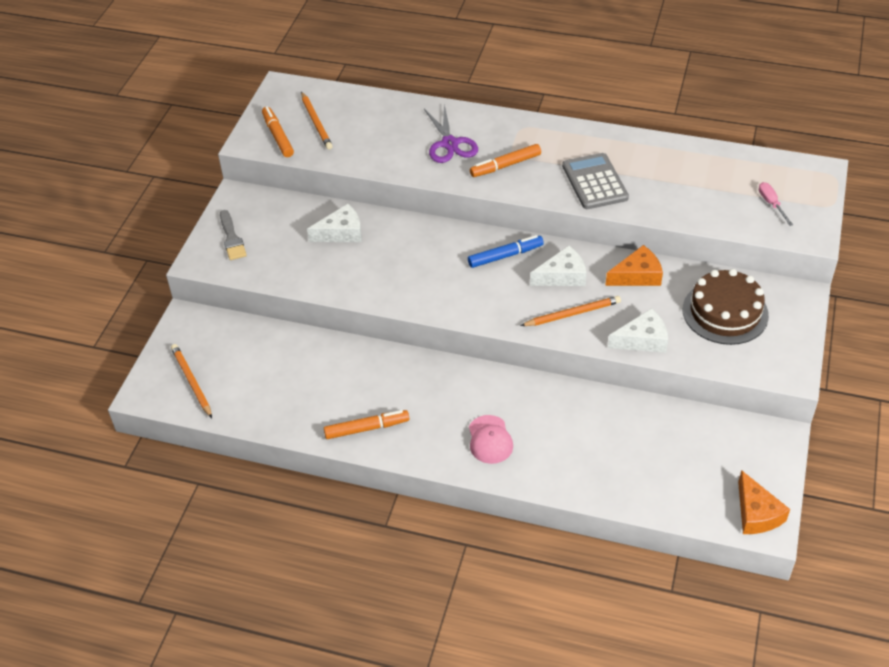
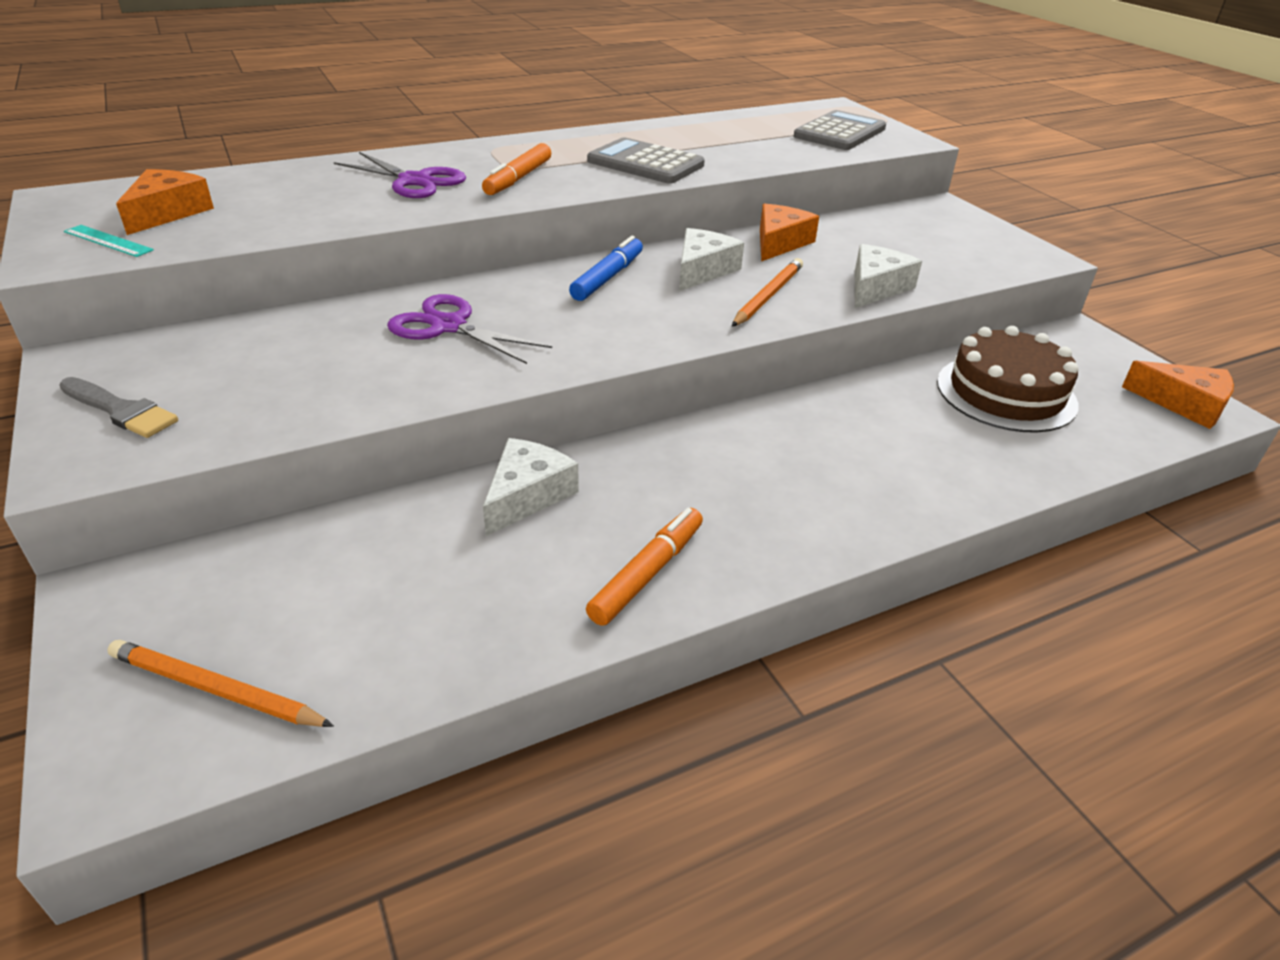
camera: 45 degrees left, 10 degrees down
(277, 136) = (108, 241): orange marker -> turquoise ruler
(316, 122) = (168, 212): orange pencil -> orange cheese
(341, 233) = (333, 335): white cheese -> white cheese (527, 495)
(394, 253) = (449, 326): none -> purple scissors
(490, 440) = (832, 489): pink cap -> none
(725, 312) = (907, 239): brown cake -> brown cake (1006, 393)
(771, 204) = (839, 133): pink screwdriver -> grey calculator

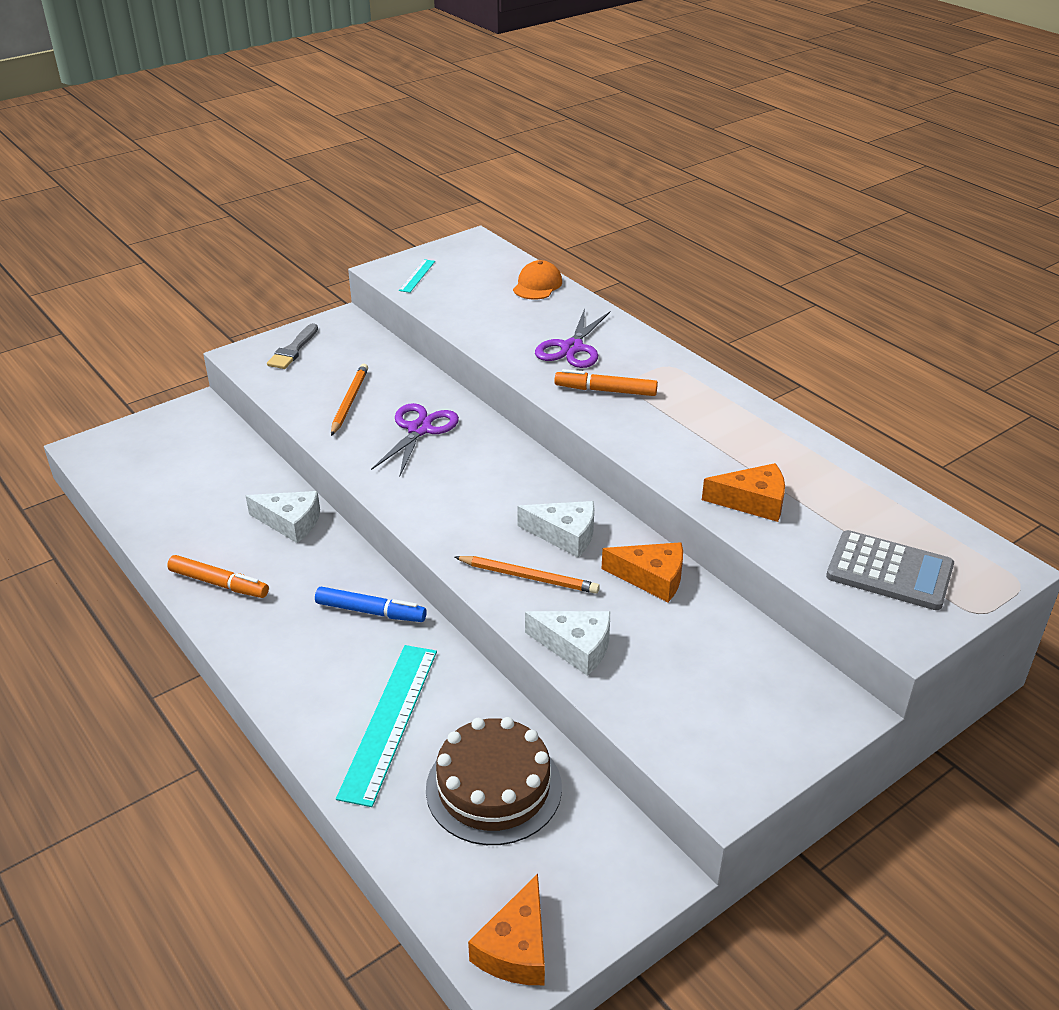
camera: 80 degrees right, 0 degrees up
(168, 212) = (466, 279): orange cheese -> orange cheese (753, 502)
(216, 690) = (132, 459): orange pencil -> orange pencil (349, 401)
(242, 179) = (537, 285): none -> orange cap
(607, 277) = (527, 486): blue marker -> blue marker (371, 611)
(645, 163) = (686, 448): grey calculator -> none
(923, 444) = (390, 721): none -> turquoise ruler

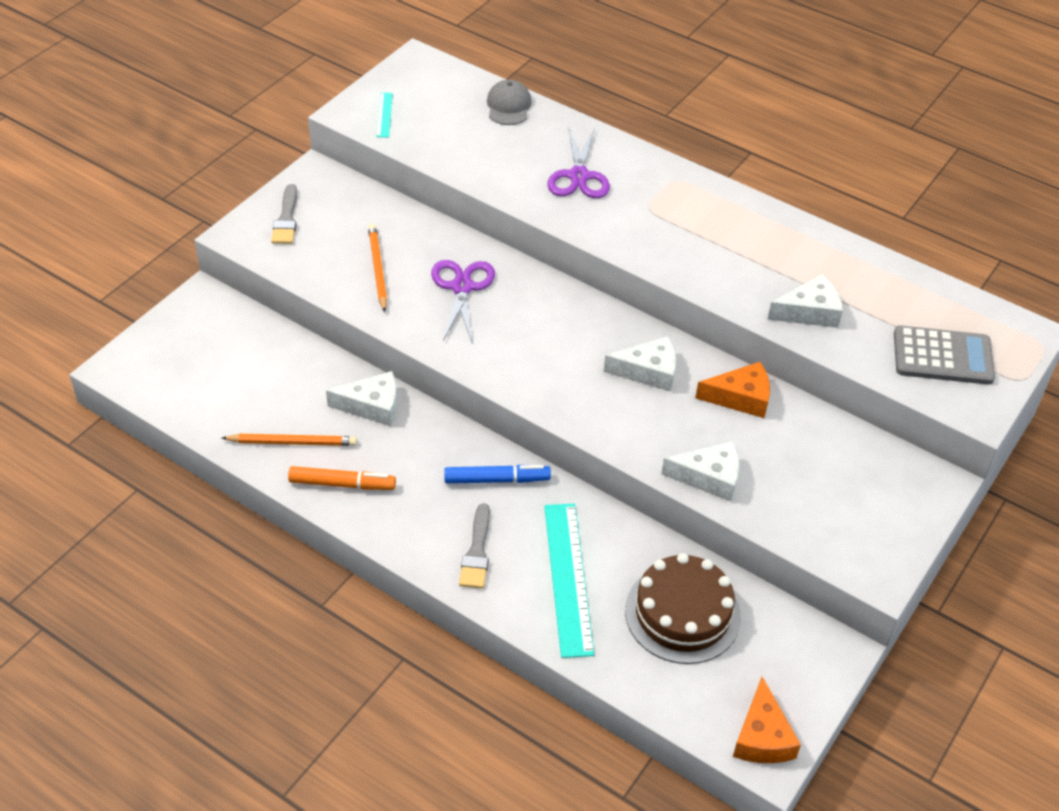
camera: 20 degrees left, 10 degrees up
(310, 674) = (476, 552): none -> grey brush
(528, 577) = (638, 420): orange pencil -> orange pencil (292, 442)
(537, 285) = (508, 106): orange cap -> grey cap
(605, 391) = (632, 219): orange marker -> none
(753, 502) = (809, 312): orange cheese -> white cheese

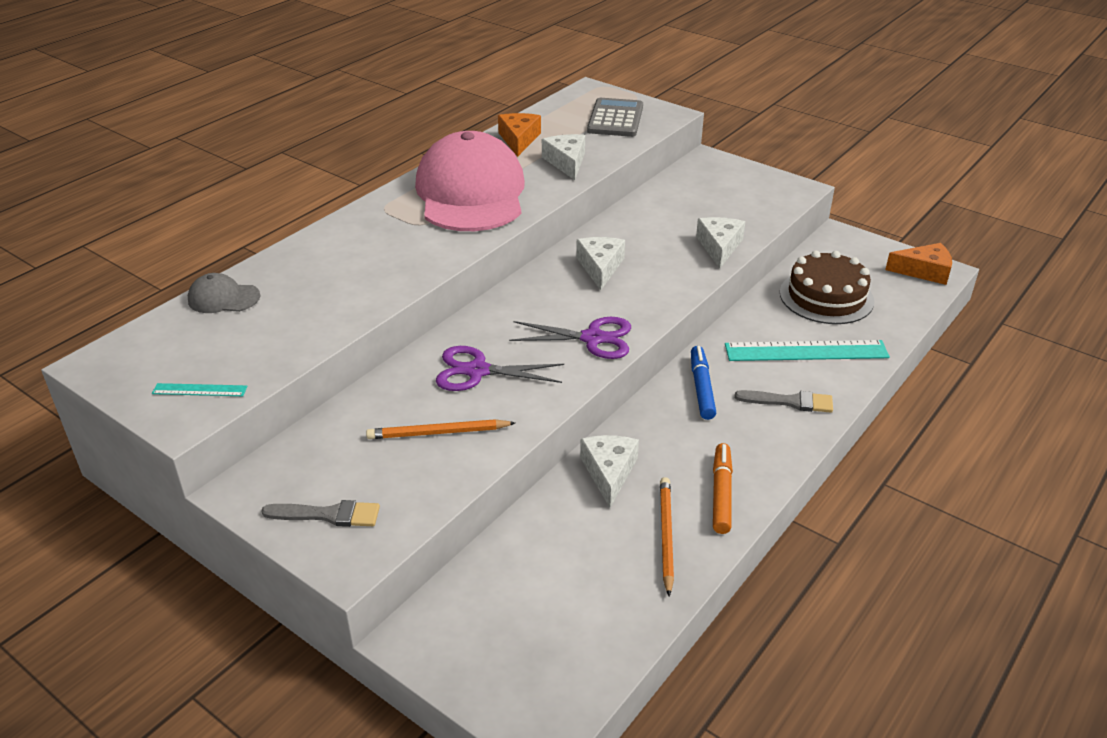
camera: 85 degrees left, 10 degrees down
(578, 176) = (361, 259): purple scissors -> purple scissors (592, 338)
(719, 239) = (471, 193): none -> pink cap
(741, 398) = (629, 226): orange cheese -> orange cheese (519, 140)

